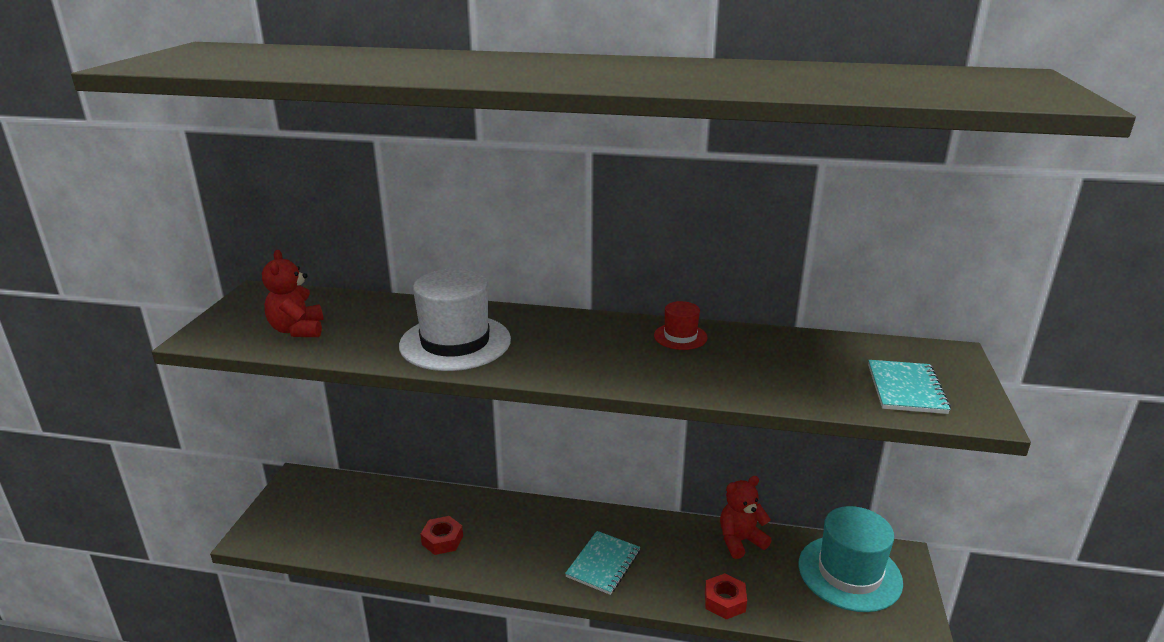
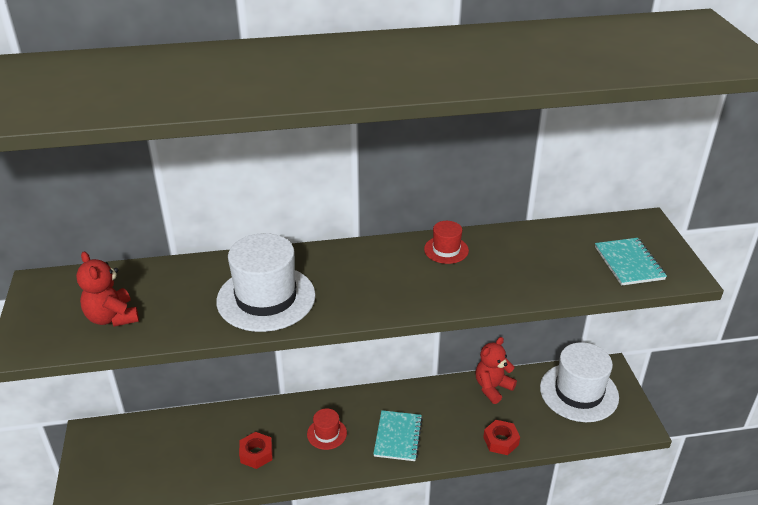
camera: 20 degrees left, 10 degrees up
(526, 540) = (327, 433): none -> red hat
(849, 573) = (579, 392): turquoise hat -> white hat

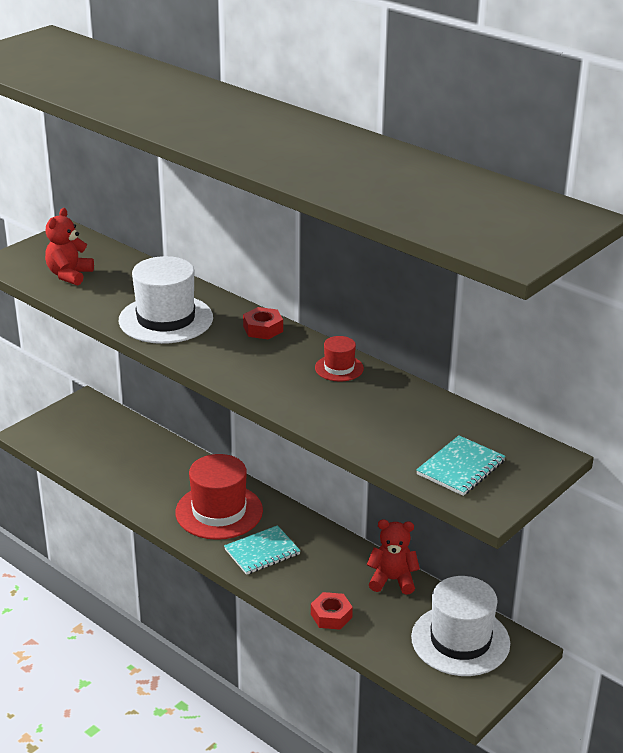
camera: 50 degrees right, 5 degrees down
(256, 454) = (156, 487): red nut -> red nut (263, 329)
(327, 433) = (219, 511): red hat -> red hat, size x2.05

